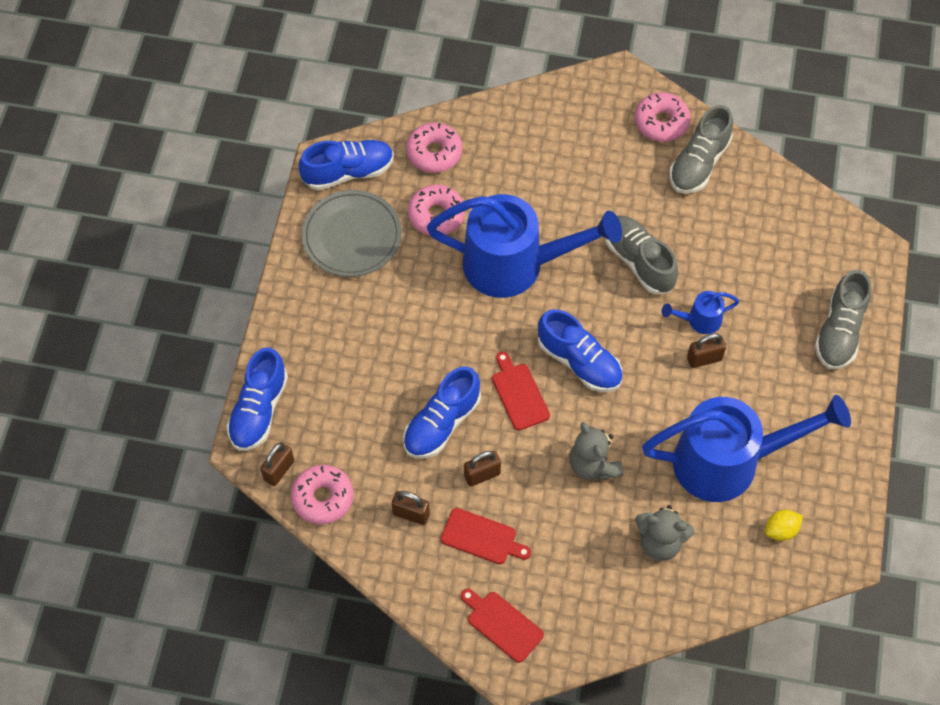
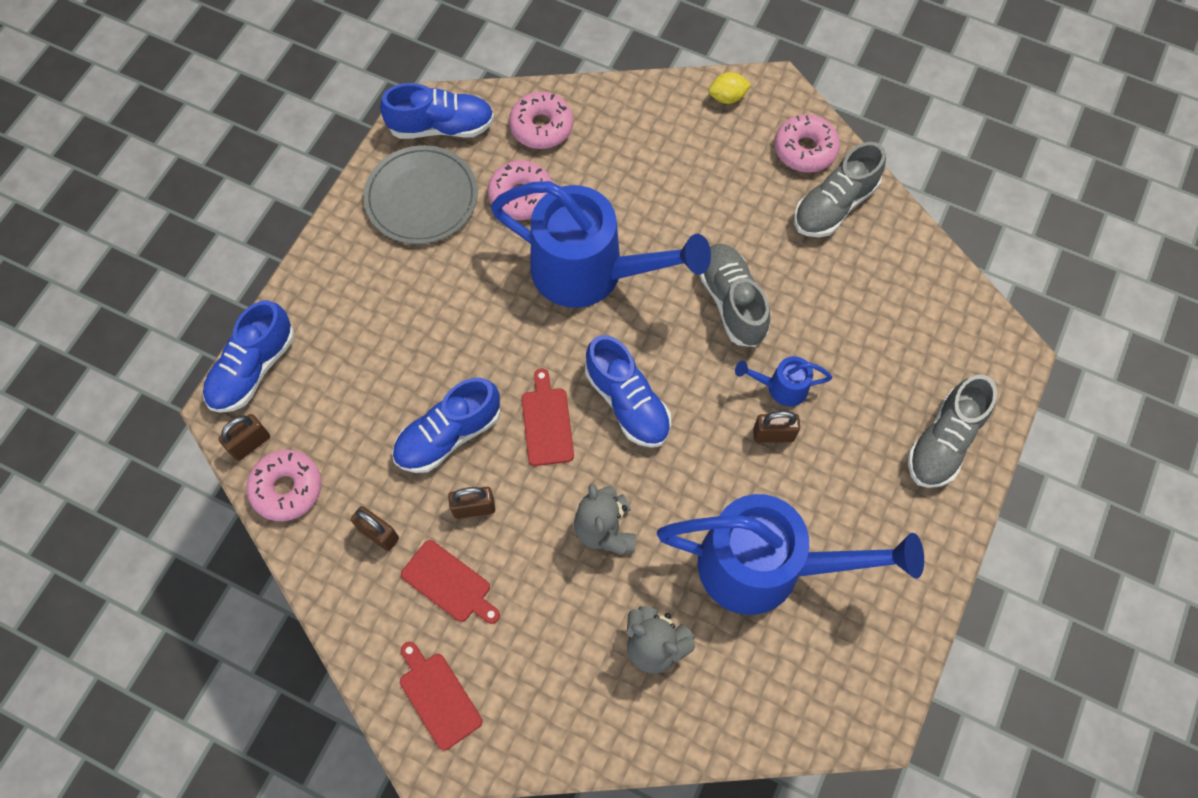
camera: 15 degrees right, 5 degrees up
(781, 530) = (804, 669): yellow lemon -> yellow lemon (727, 97)

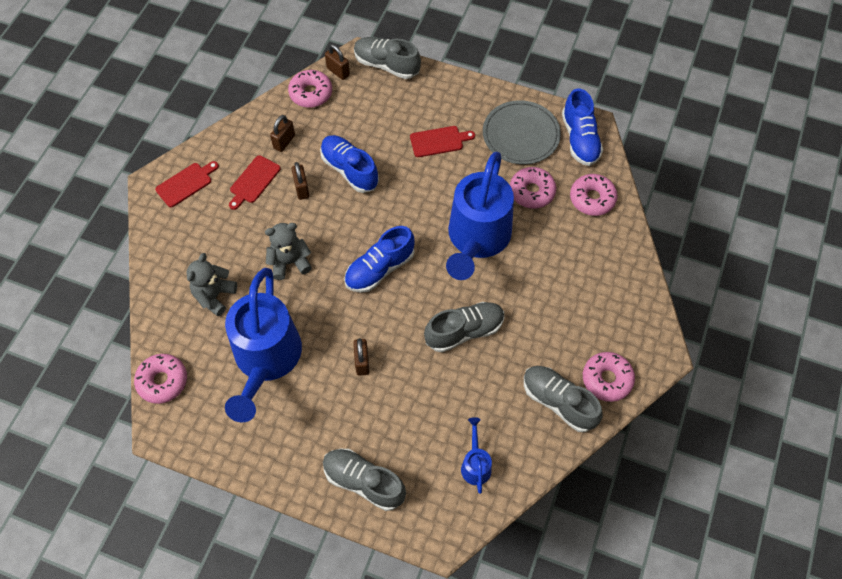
camera: 85 degrees right, 5 degrees down
(253, 369) = (386, 65): blue shoe -> grey shoe
(547, 423) = (362, 223): red cutting board -> red cutting board (439, 141)
(727, 97) = (645, 321): yellow lemon -> none
(781, 387) = (399, 366): blue watering can -> blue watering can (475, 464)
(796, 723) = (162, 381): none -> pink donut

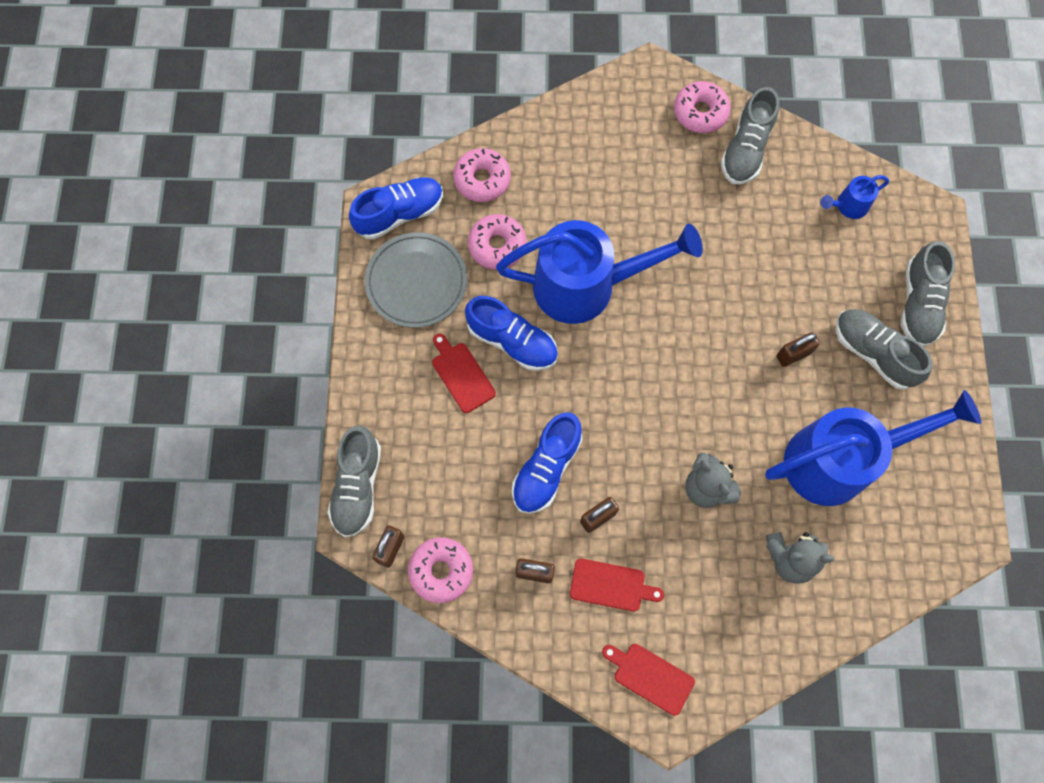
camera: 110 degrees left, 10 degrees up
(162, 381) = (920, 567): pink donut -> none
(380, 269) = (670, 379): blue shoe -> blue shoe (512, 341)
(464, 331) = (708, 262): grey shoe -> grey shoe (873, 353)

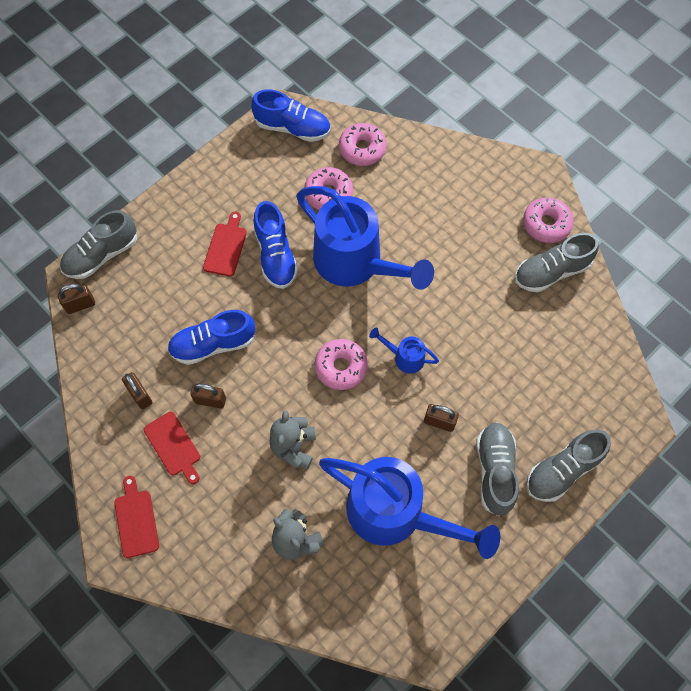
camera: 45 degrees right, 5 degrees down
(416, 281) = (259, 173): grey plate -> none
(441, 571) = (92, 343): pink donut -> pink donut (341, 367)
(848, 206) = (583, 366): blue watering can -> blue watering can (404, 357)

